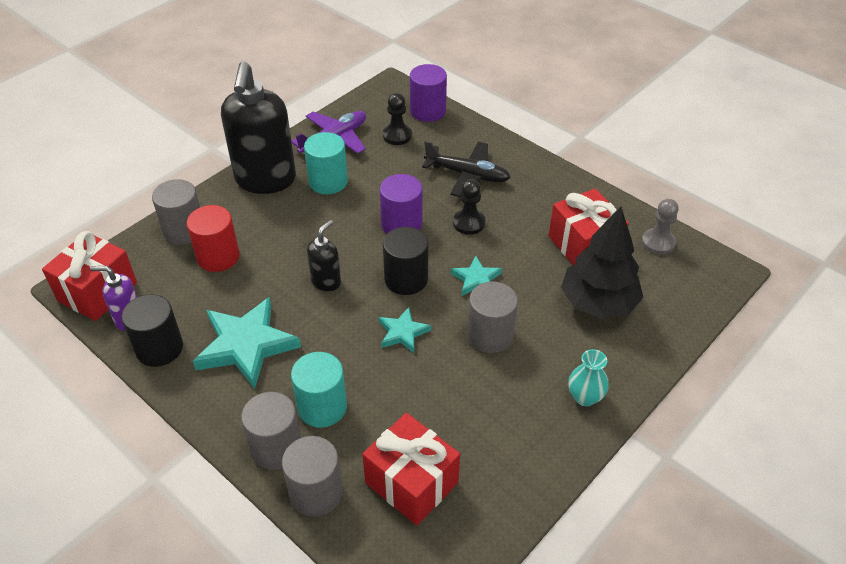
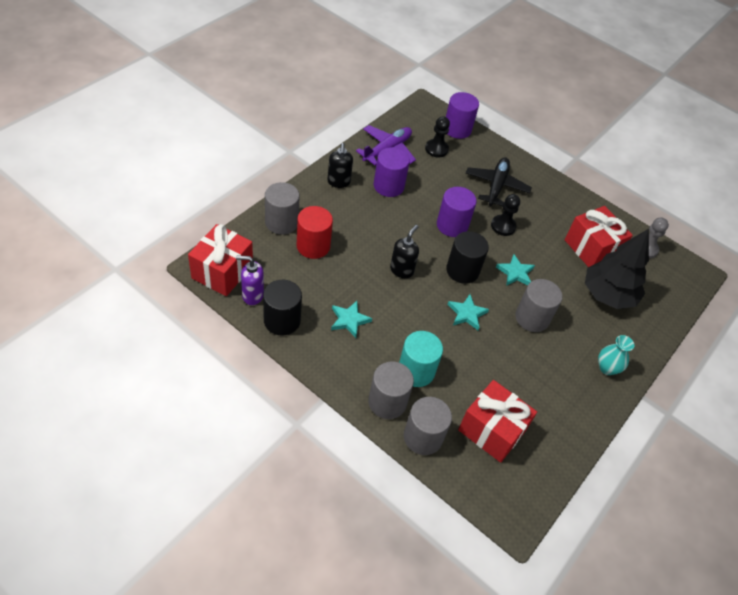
camera: 10 degrees left, 5 degrees up
(246, 345) = (349, 320): turquoise star -> turquoise star, size x0.52
(265, 180) = (338, 182): black soap dispenser -> black soap dispenser, size x0.47
(328, 181) = (388, 186): turquoise cylinder -> purple cylinder
(468, 175) = (496, 186): black plane -> black plane turned 90 degrees counterclockwise

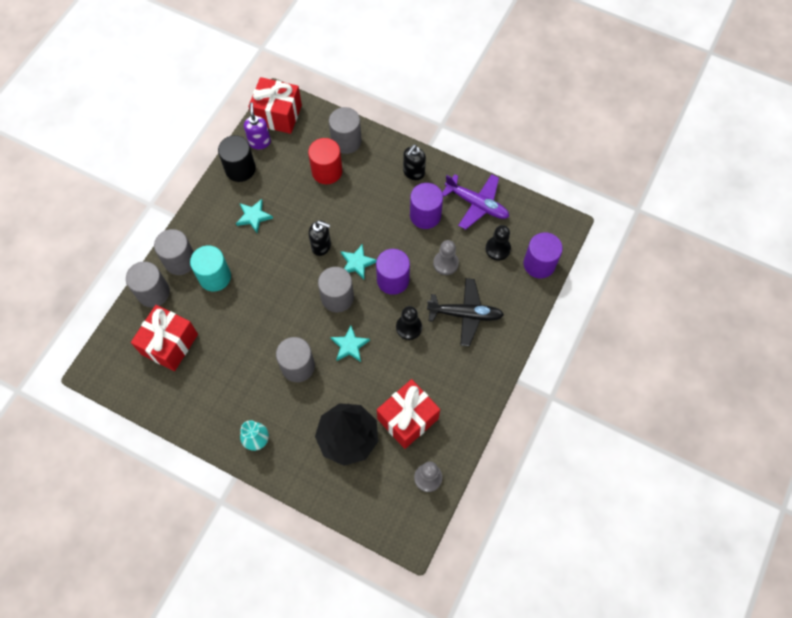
camera: 85 degrees right, 15 degrees up
(338, 182) = (413, 173): black soap dispenser -> black soap dispenser turned 45 degrees counterclockwise
(443, 185) = (445, 263): none -> grey pawn
(462, 270) = (337, 297): black cylinder -> grey cylinder
(466, 314) = (287, 308): turquoise star -> turquoise star (357, 263)

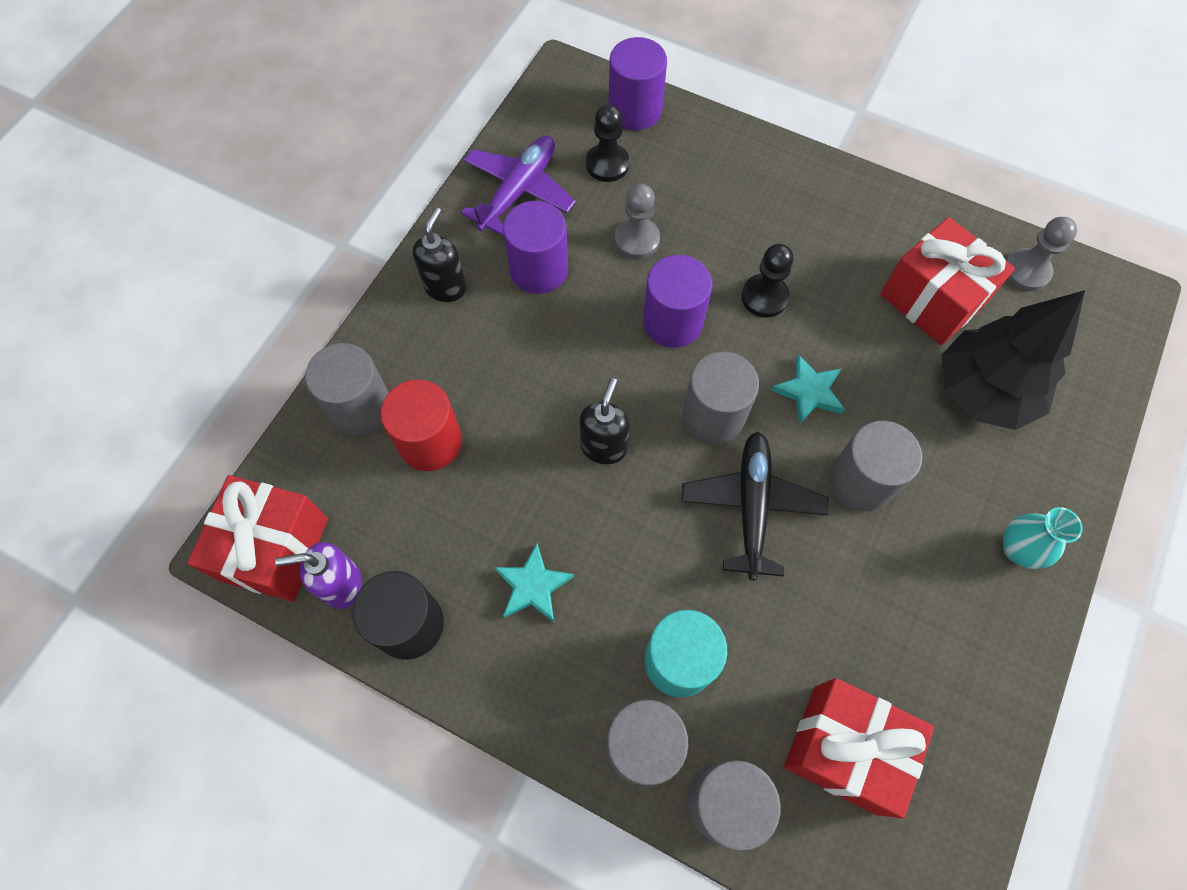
camera: 90 degrees left, 0 degrees up
(357, 263) = (639, 382): turquoise star -> none
(413, 173) = (446, 287): black soap dispenser -> black soap dispenser turned 105 degrees counterclockwise
(465, 314) = (733, 213): black plane -> black plane (752, 506)

